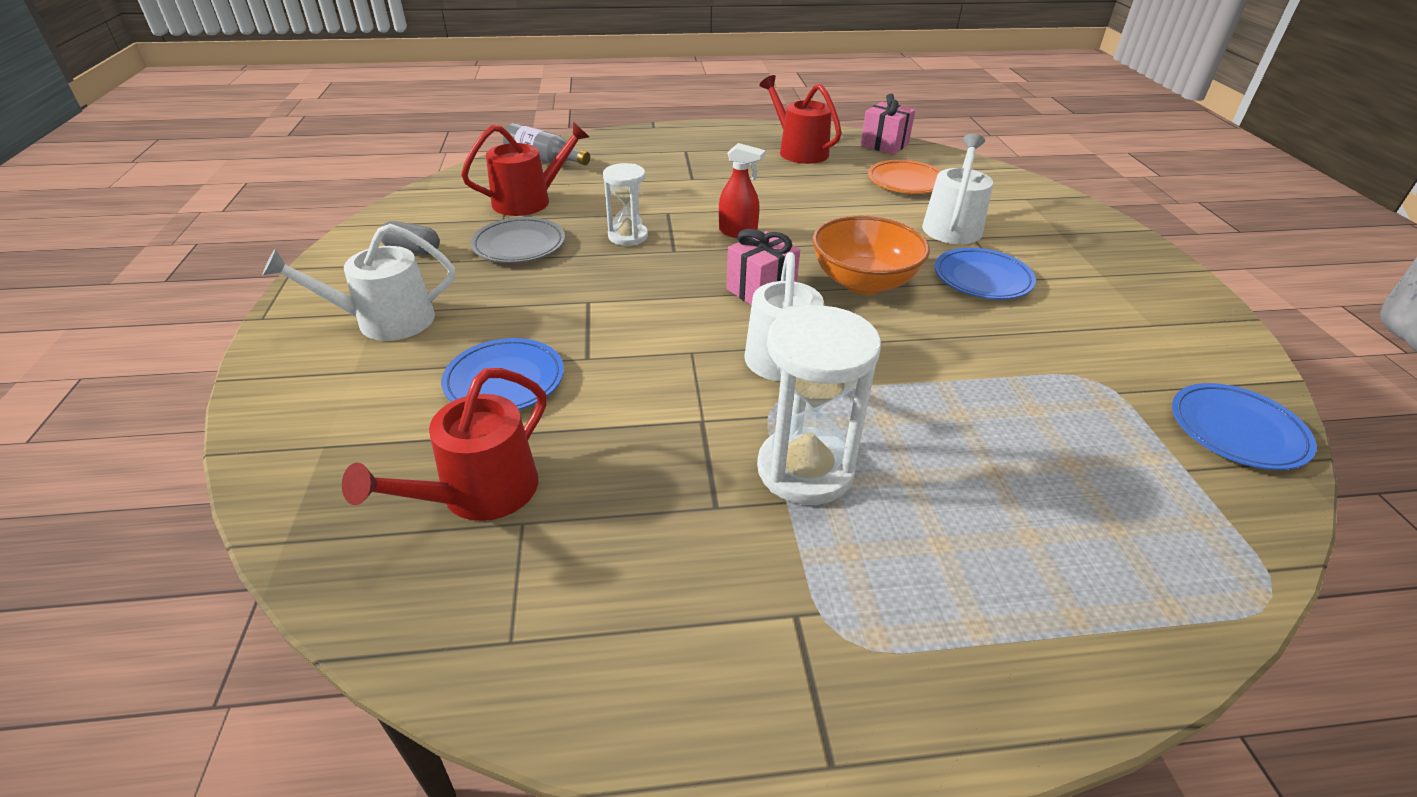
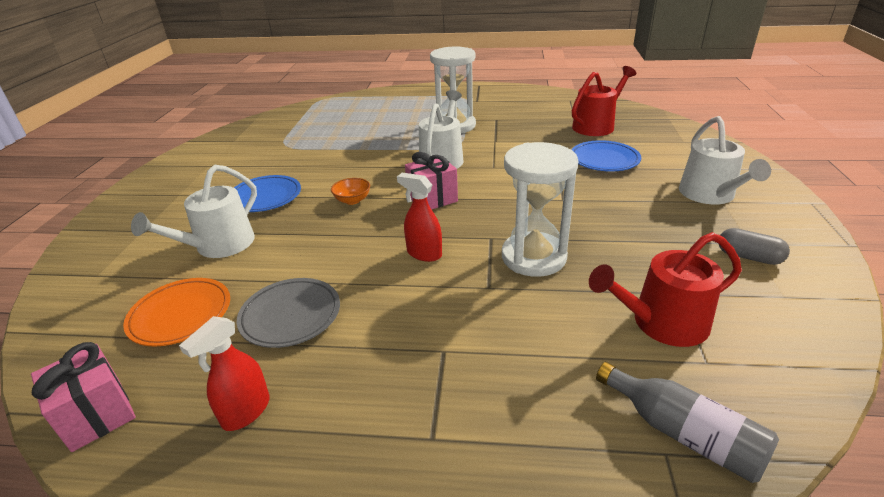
camera: 165 degrees left, 5 degrees down
(385, 321) = (710, 195): white watering can -> white watering can turned 90 degrees clockwise
(519, 245) = (641, 255): grey plate -> grey plate (290, 316)
(628, 236) = (533, 257): white hourglass -> white hourglass, size x1.62
(799, 151) = (246, 412): red watering can -> red spray bottle
(863, 282) = (352, 200): orange bowl -> orange bowl, size x0.46
(1237, 431) = (256, 128): blue plate -> none

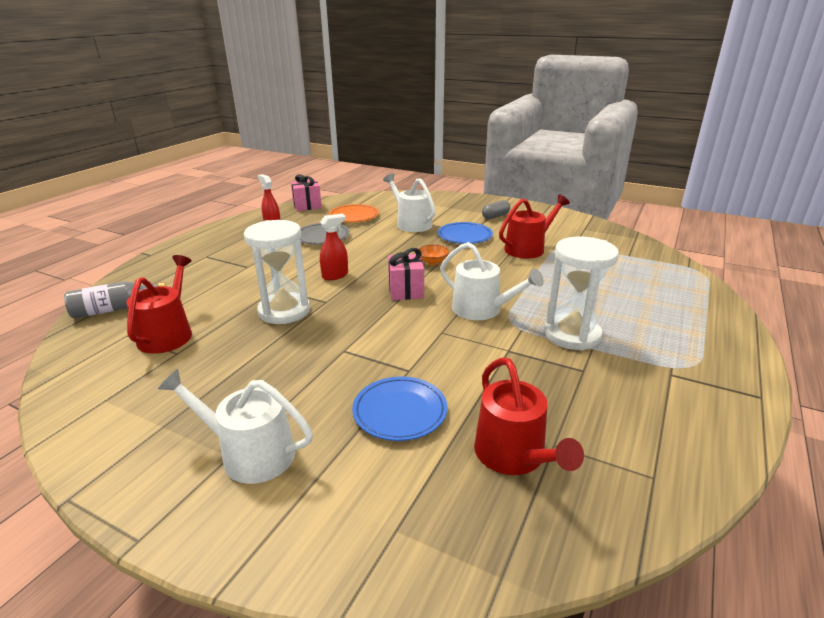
camera: 110 degrees right, 5 degrees down
(295, 159) = (528, 248): none -> red watering can
(748, 257) = (153, 412): grey capsule -> grey capsule (495, 216)

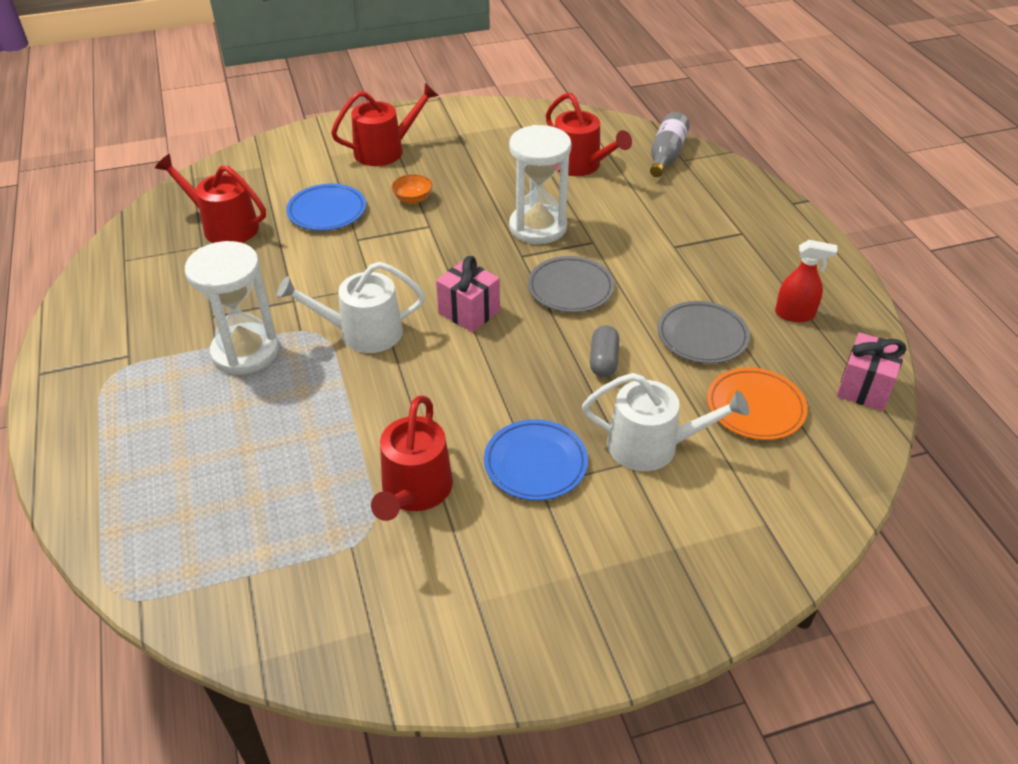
camera: 135 degrees right, 15 degrees up
(250, 454) = (385, 150): white watering can -> red watering can
(335, 275) = (570, 288): red spray bottle -> grey plate
(433, 262) = (502, 375): orange bowl -> orange bowl (413, 199)
(495, 216) = (561, 569): grey capsule -> grey capsule (603, 360)

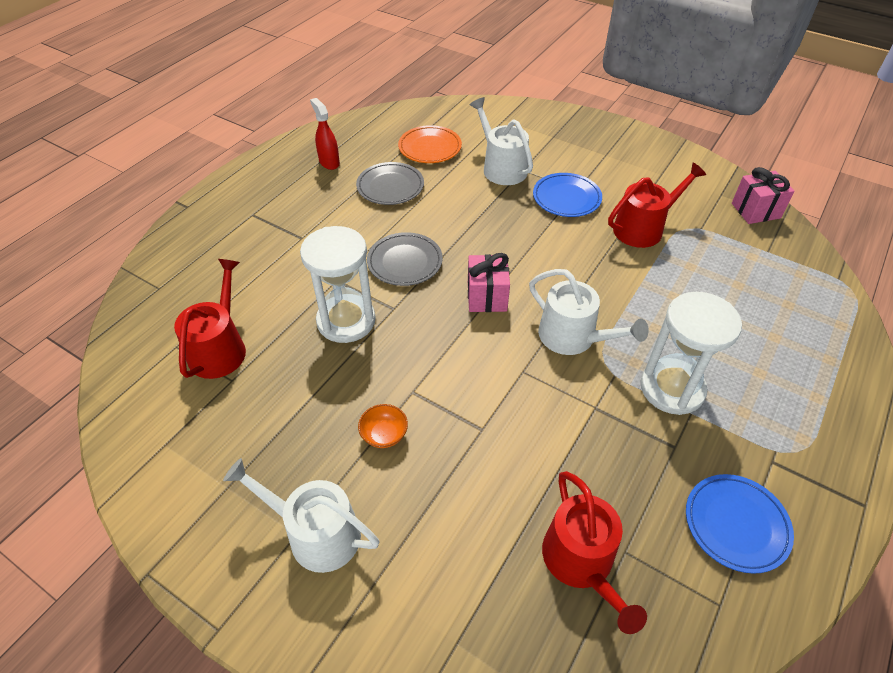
camera: 130 degrees left, 5 degrees up
(327, 211) = (469, 490): blue plate -> blue plate (736, 524)
(385, 150) = (316, 533): red watering can -> white watering can
(603, 360) = (459, 213): grey capsule -> none
(666, 155) = (158, 302): grey bottle -> none
(864, 388) = (371, 122): pink gift -> pink gift (755, 210)

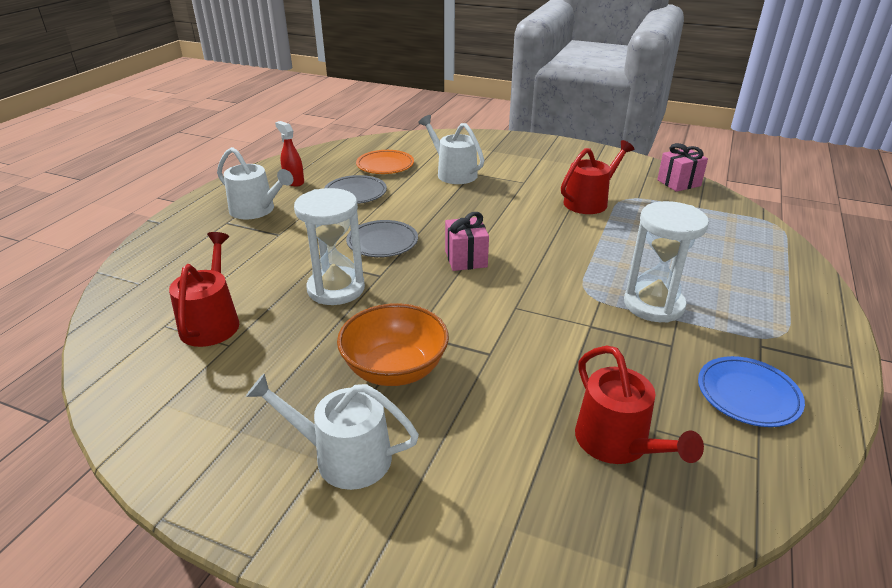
camera: 10 degrees left, 15 degrees down
(384, 435) = (395, 369): orange bowl -> orange bowl, size x2.19
(566, 198) = (516, 188): blue plate -> none
(573, 337) = (553, 279): white watering can -> white watering can (256, 210)

